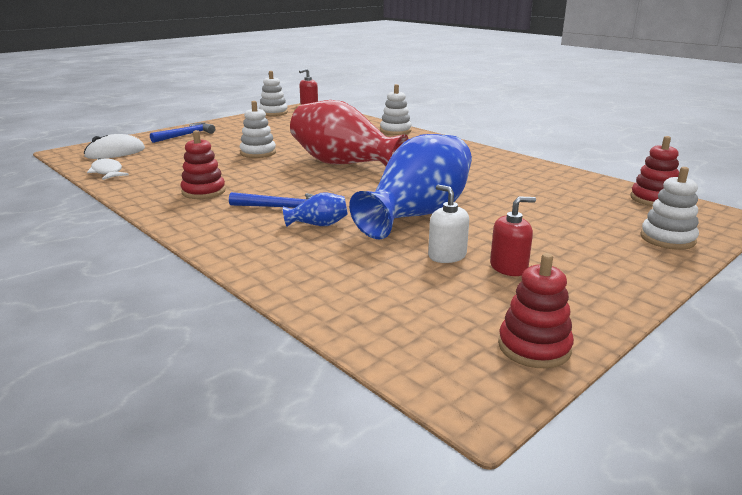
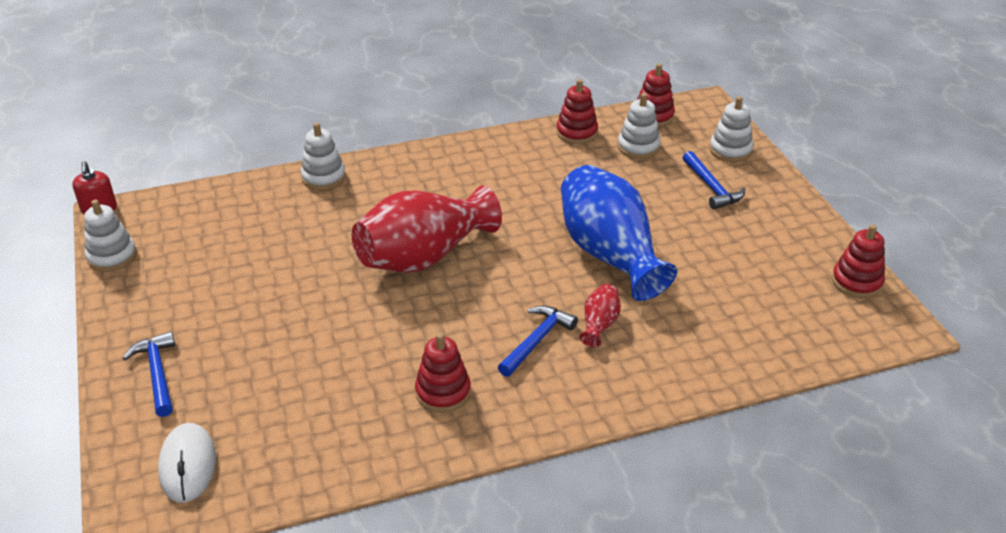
camera: 65 degrees left, 15 degrees up
(107, 172) = (289, 479): white fish -> none
(258, 153) = (319, 316): white stacking toy -> white stacking toy (638, 147)
(318, 225) = (599, 324): blue vase -> red vase
(447, 256) = (707, 269): white soap dispenser -> none
(508, 267) = (742, 245): red soap dispenser -> none
(569, 178) = (576, 132): none -> red stacking toy
(584, 239) = (711, 187): none -> blue hammer

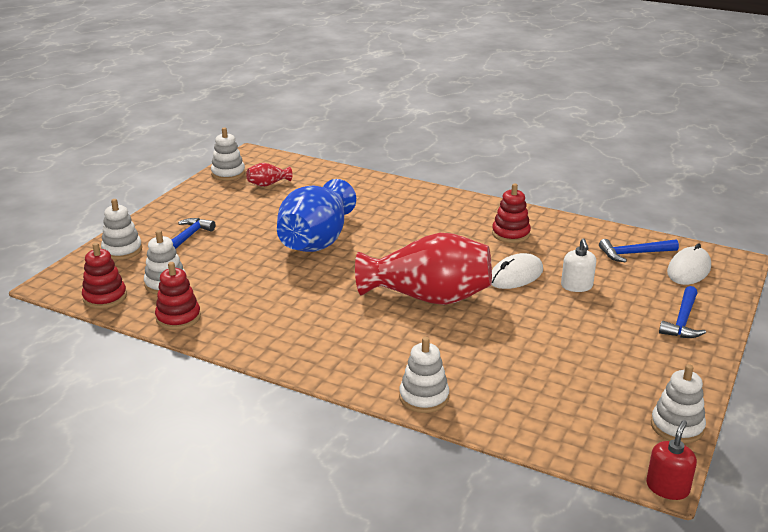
camera: 135 degrees left, 10 degrees down
(299, 355) = (576, 286): none -> white soap dispenser
(373, 331) = (515, 275): none -> white mouse
(537, 340) = (428, 228): blue hammer -> blue hammer (634, 253)
(599, 324) = (384, 219): red vase -> red vase (268, 184)
(856, 282) = (228, 173): red stacking toy -> white stacking toy

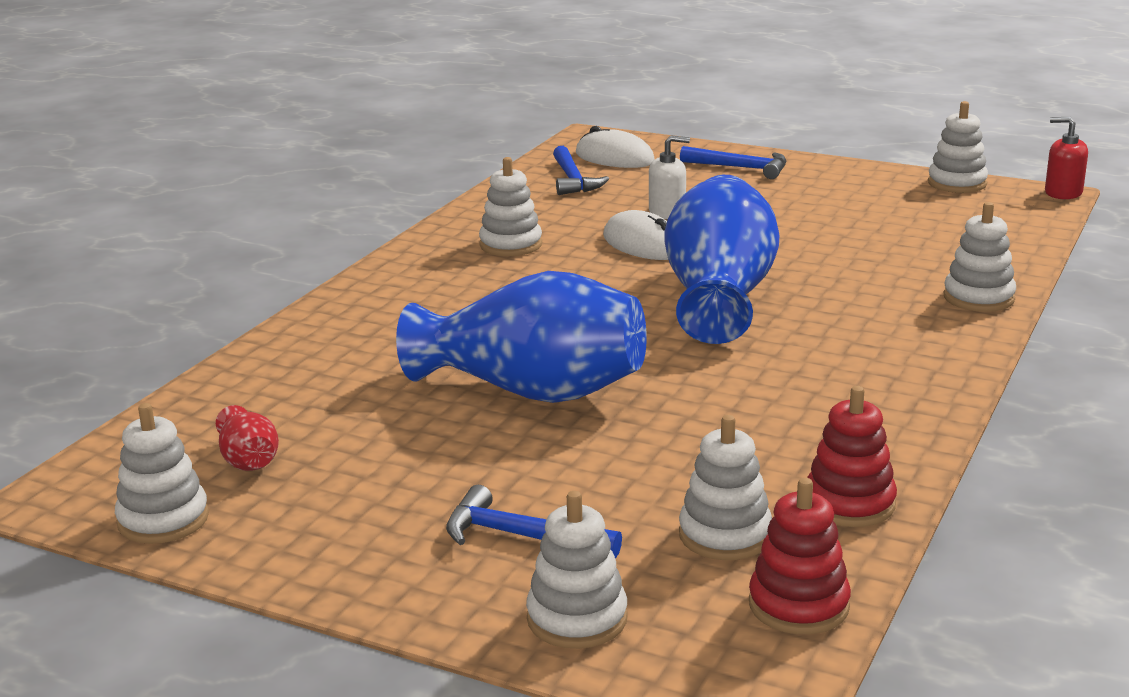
camera: 90 degrees left, 5 degrees down
(428, 297) = (719, 298): red vase -> blue vase
(510, 234) = (511, 245): red stacking toy -> white stacking toy

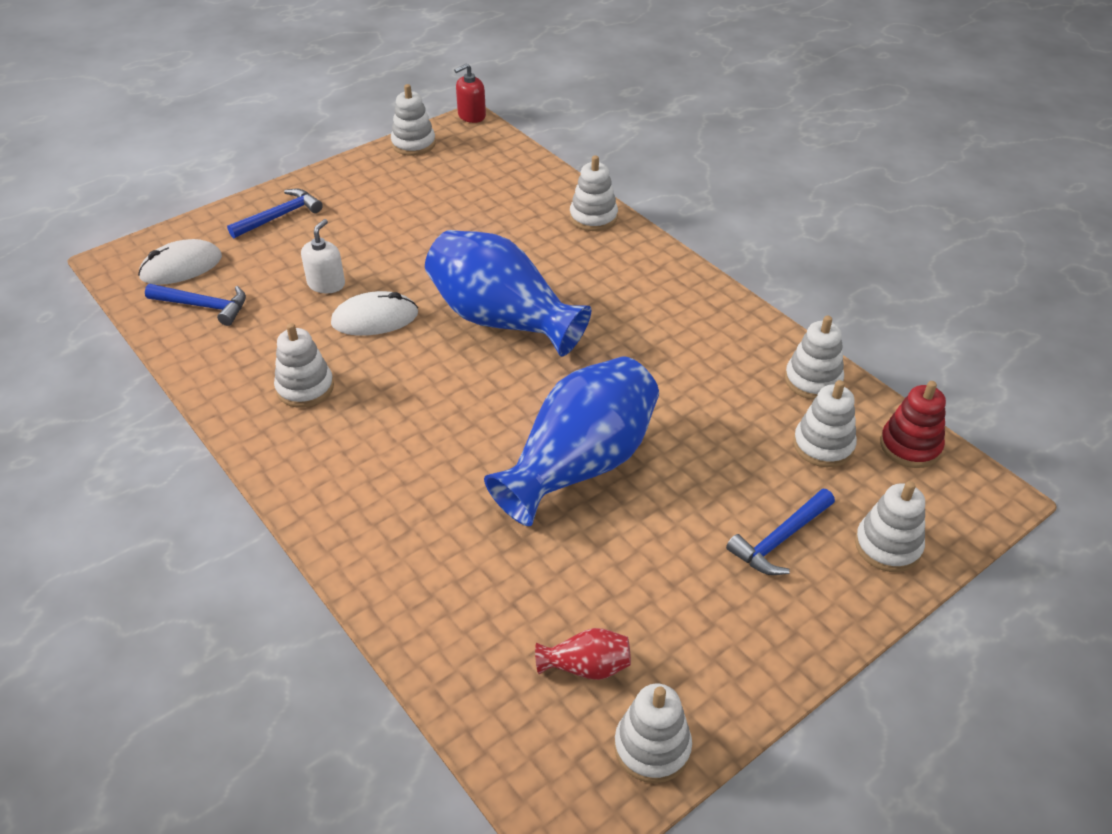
camera: 65 degrees left, 20 degrees up
(849, 503) = (813, 380): red stacking toy -> white stacking toy

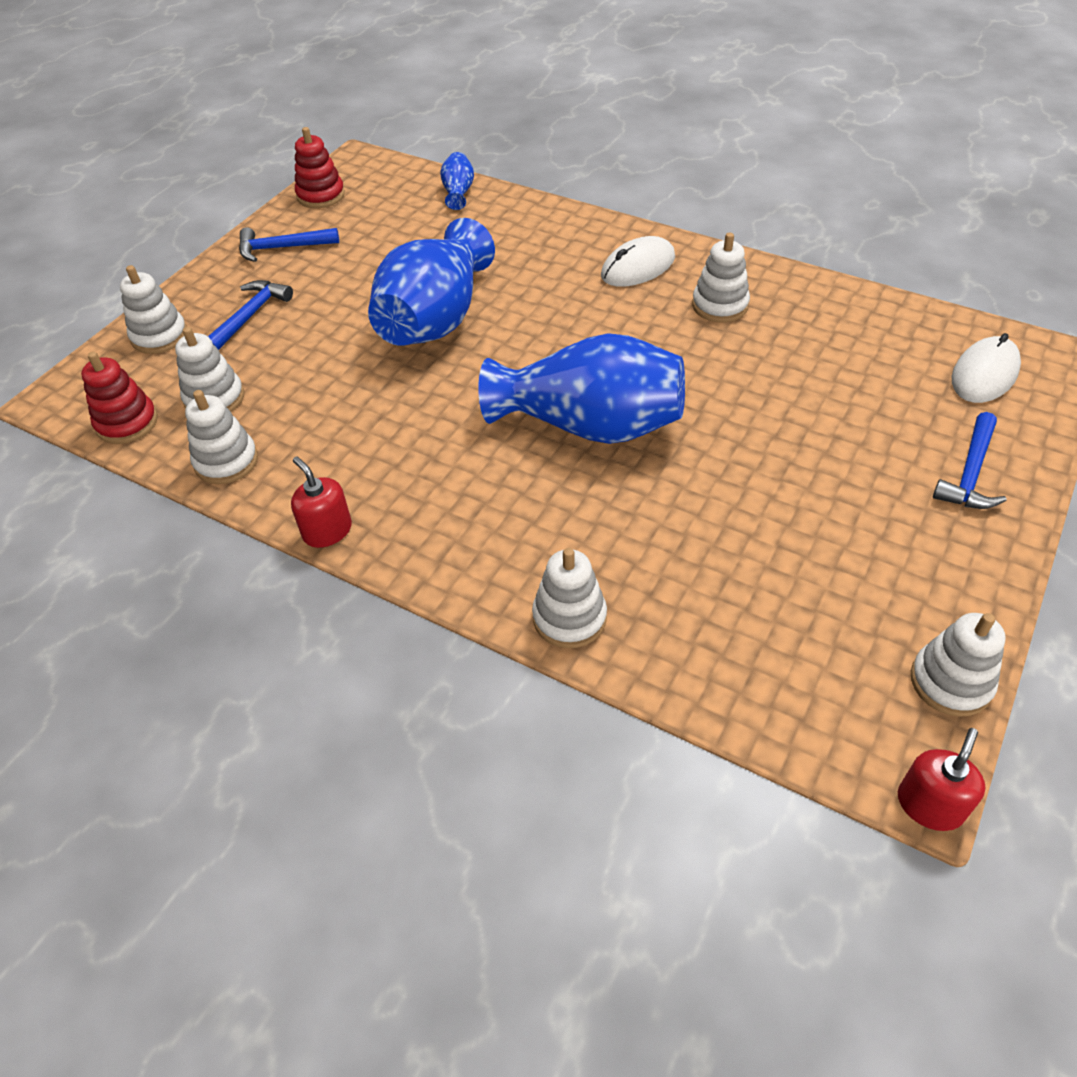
camera: 160 degrees right, 5 degrees up
(204, 306) = (902, 343): blue hammer -> blue hammer (282, 248)
(326, 284) = (812, 405): white soap dispenser -> none
(375, 318) = (722, 384): white mouse -> white mouse (638, 267)
(456, 669) = (458, 192): none -> blue vase
(586, 666) = (375, 214): red vase -> none
(652, 747) = (321, 195): white stacking toy -> red stacking toy
(736, 305) = (327, 531): none -> red soap dispenser

